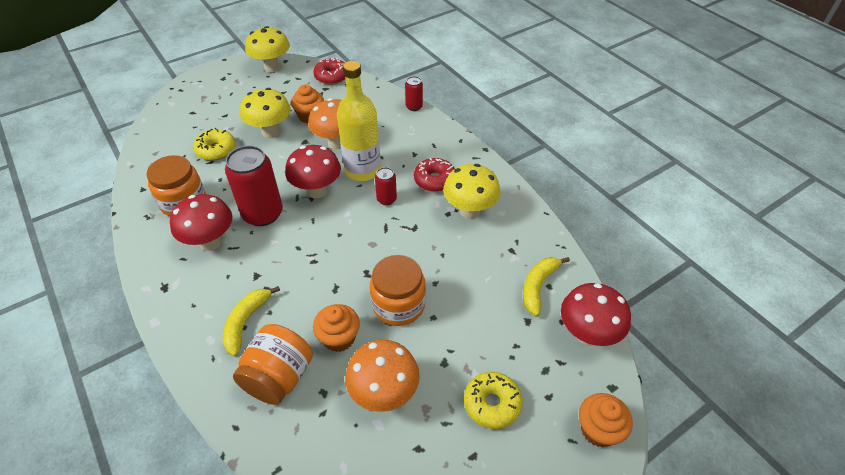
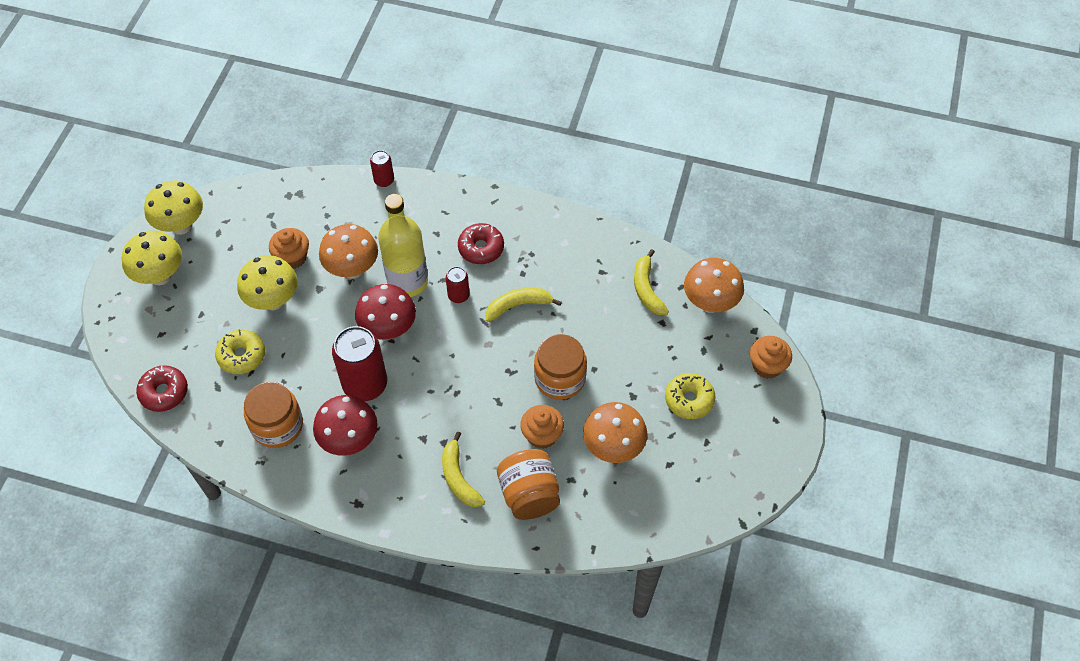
camera: 40 degrees left, 10 degrees up
(332, 77) = (261, 196): red donut -> red donut (164, 392)
(421, 232) = (518, 306): none -> yellow banana
(469, 211) = (538, 258): yellow mushroom -> yellow mushroom (160, 276)
(587, 334) = (710, 303): red mushroom -> orange mushroom

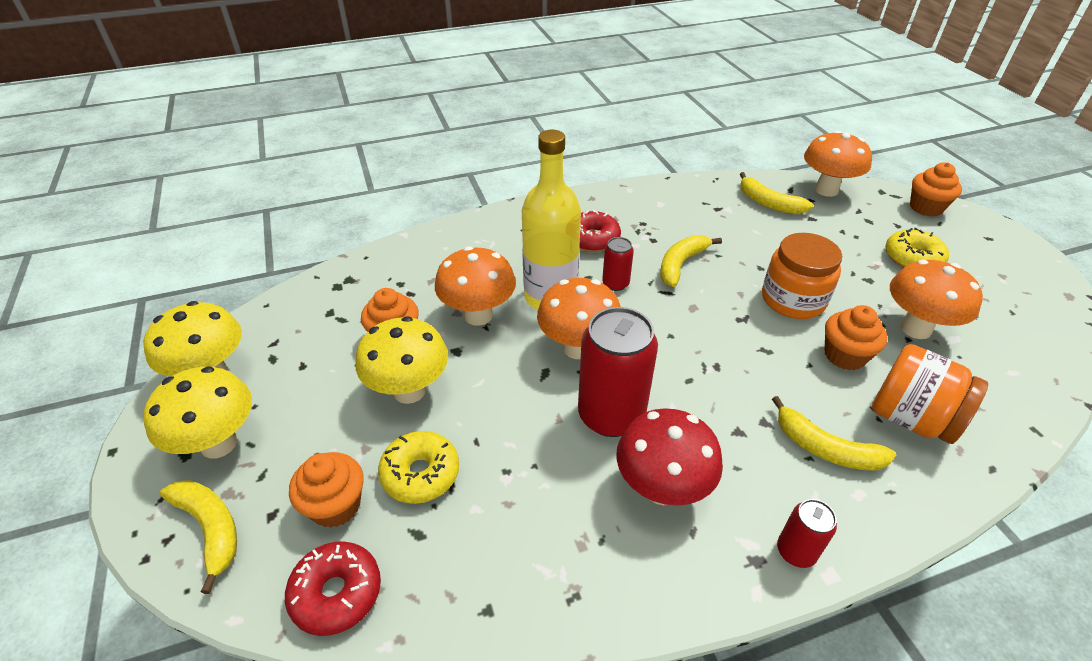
camera: 35 degrees left, 15 degrees down
(131, 324) = (210, 528): none -> yellow banana
(191, 348) = (336, 505): none -> orange cupcake
(277, 425) = (550, 530): orange jar -> none
(384, 180) = (436, 232): red can -> red can (796, 551)
(388, 329) = (578, 348): red mushroom -> orange mushroom

